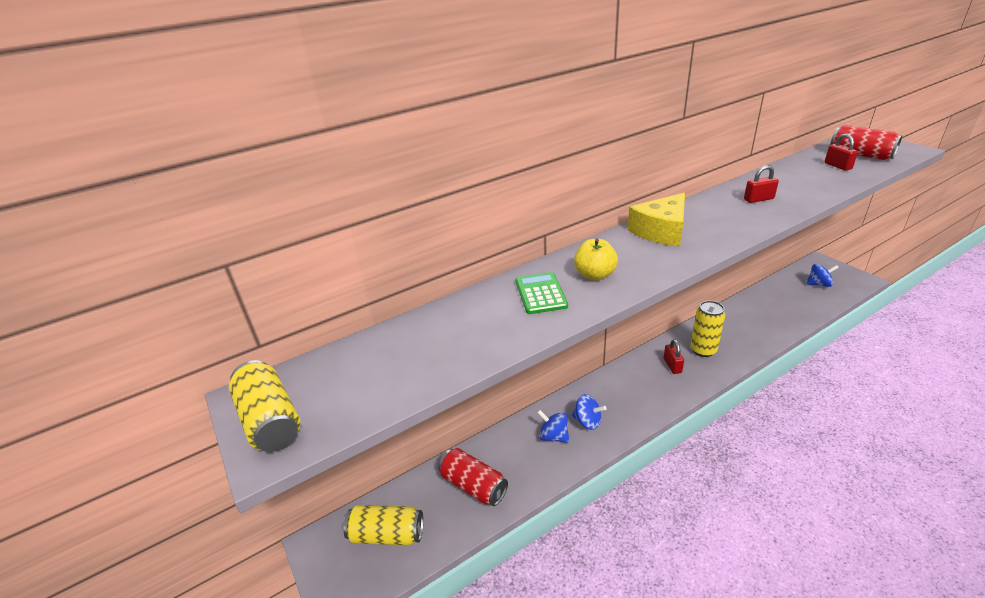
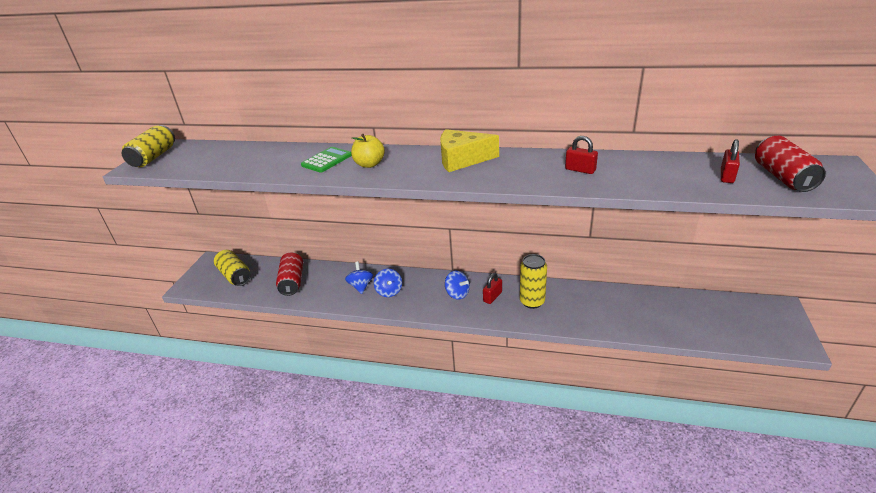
camera: 45 degrees right, 0 degrees up
(818, 284) = (735, 321): blue spinning top -> blue spinning top (457, 294)

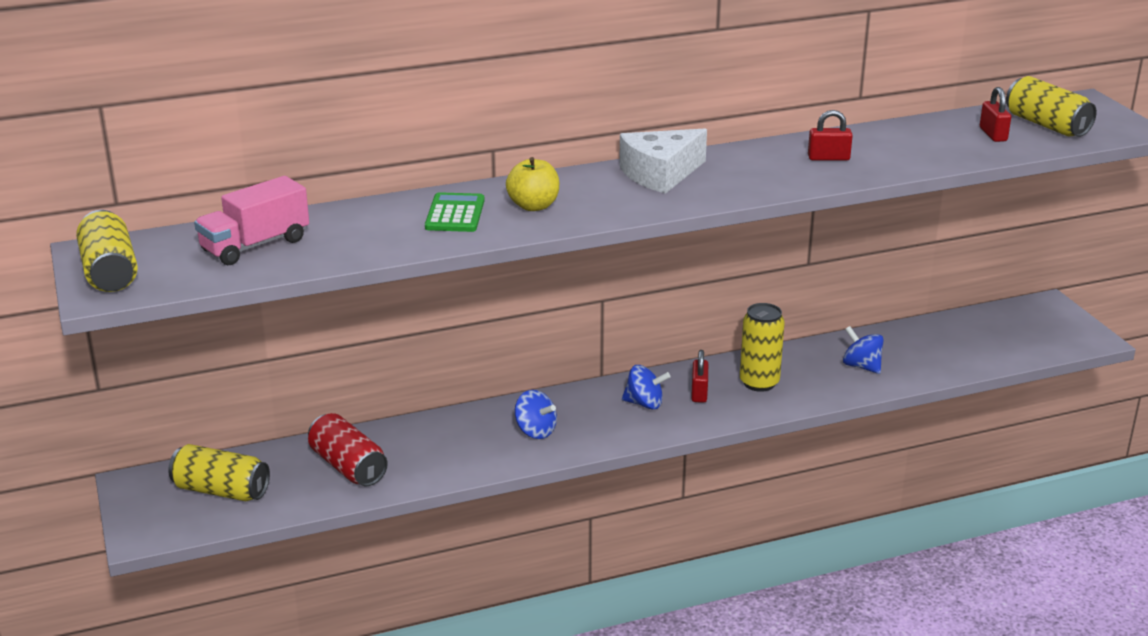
camera: 35 degrees left, 5 degrees down
(222, 157) = (255, 245): none -> pink truck
(361, 286) = (479, 438): blue spinning top -> blue spinning top (861, 366)
(462, 159) = (660, 174): yellow cheese -> white cheese
(782, 177) = (1046, 125): red can -> yellow can

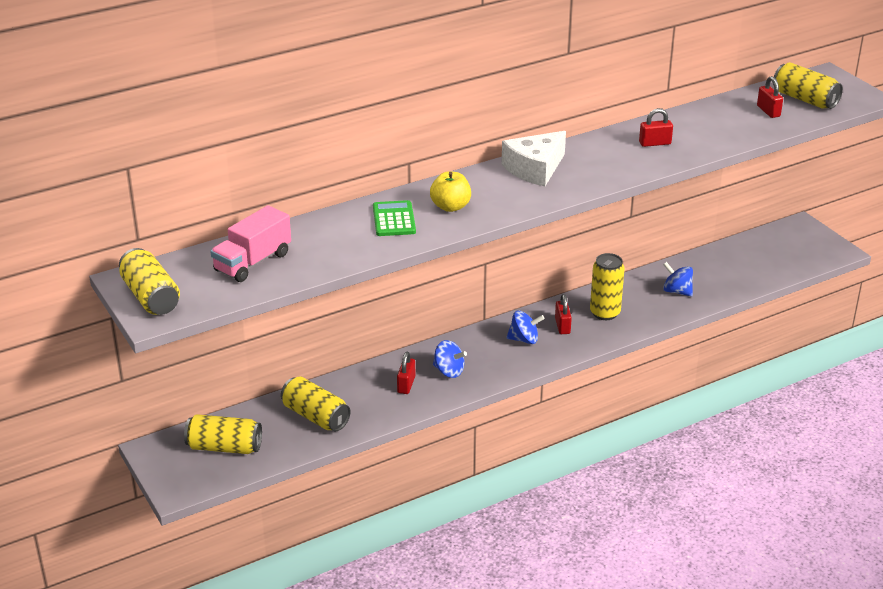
camera: 10 degrees left, 5 degrees up
(348, 467) = (315, 416): red can -> yellow can
(475, 441) = (406, 385): none -> red padlock

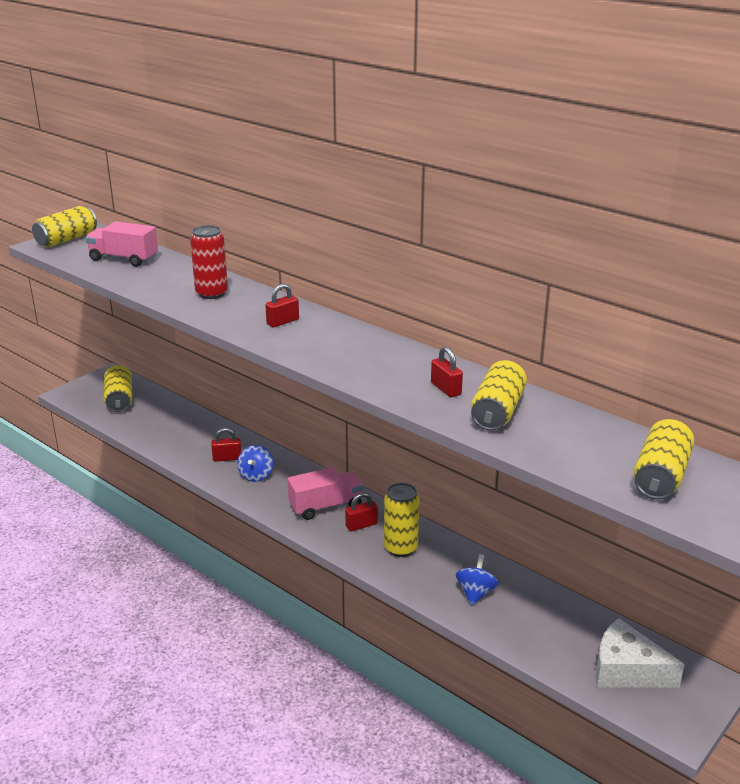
camera: 70 degrees right, 5 degrees down
(315, 416) = (168, 427): yellow can -> yellow can (497, 411)
(394, 219) = (211, 293): green calculator -> red can
(450, 207) = (245, 311): yellow apple -> none
(524, 339) = (326, 506): blue spinning top -> pink truck
(535, 169) = (341, 336): white cheese -> white cheese (626, 670)
(768, 111) = (597, 452): red padlock -> red padlock (283, 322)

